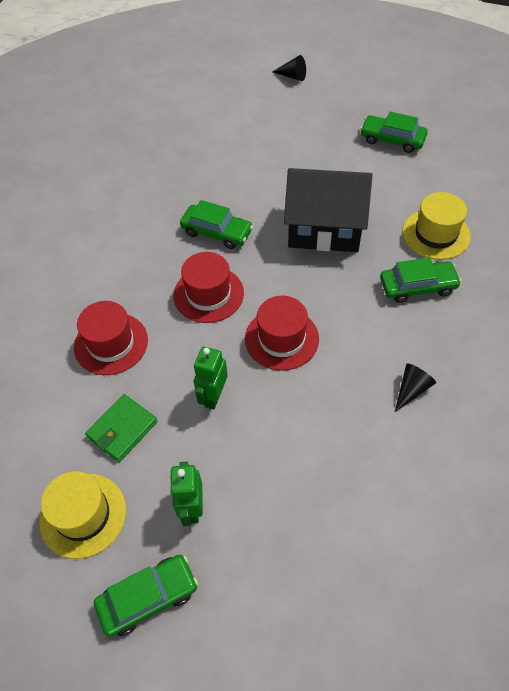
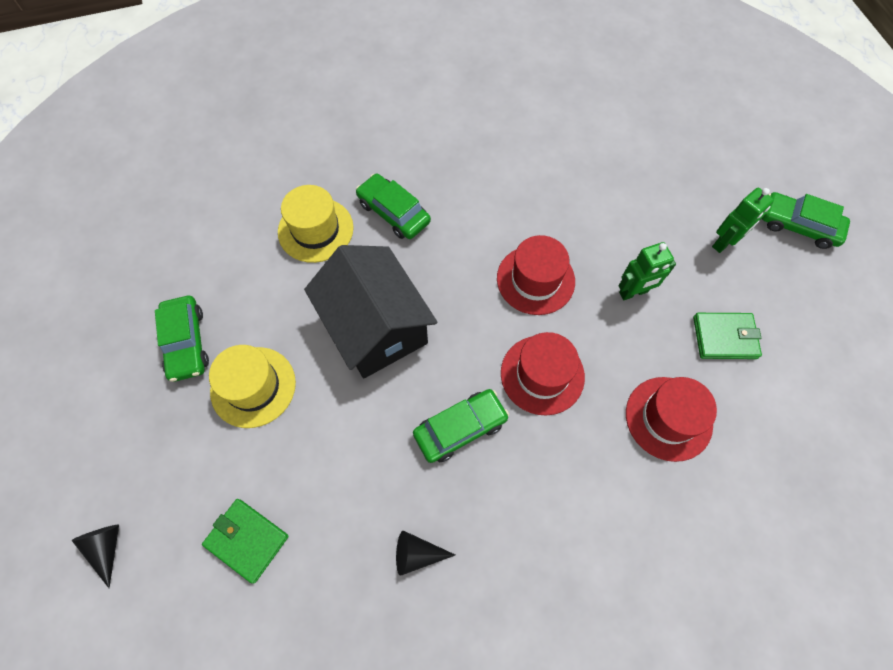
camera: 130 degrees left, 10 degrees up
(83, 515) = (804, 308): yellow hat -> yellow hat (253, 387)
(217, 232) = (460, 428): green car -> green car turned 75 degrees clockwise
(246, 121) = (247, 540): none -> green wallet
(411, 389) = (502, 166): black cone -> black cone (417, 554)

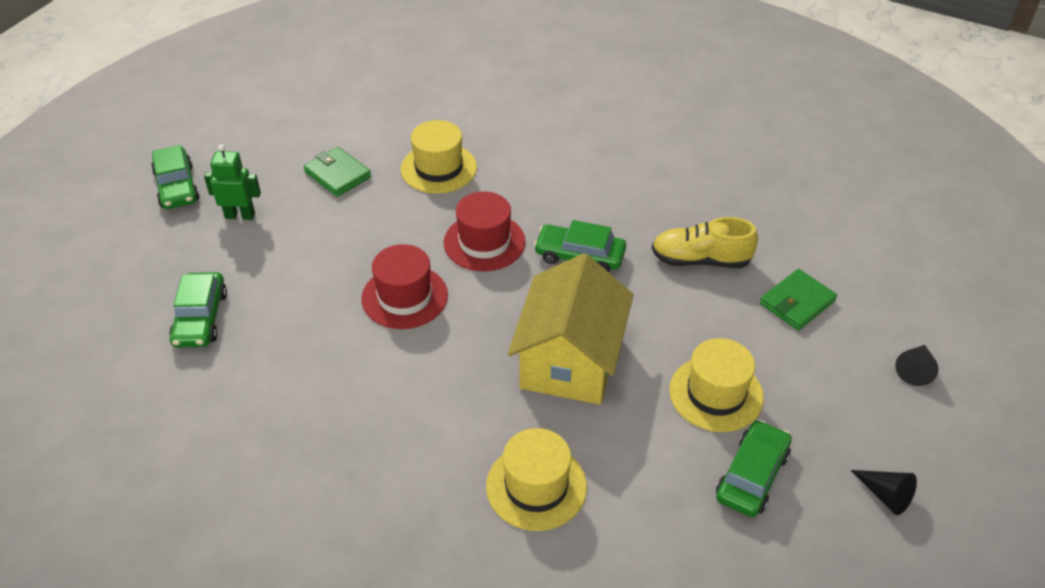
camera: 135 degrees left, 20 degrees down
(247, 540) = (797, 302): green wallet -> green wallet turned 60 degrees clockwise
(362, 516) = (700, 260): none -> yellow shoe
(376, 327) = (570, 360): black house -> yellow house
(393, 212) = (446, 442): green car -> green car (200, 318)
(417, 554) = (681, 220): black cone -> black cone (885, 495)
(633, 292) = (350, 237): green robot -> none
(668, 418) = (438, 168): red hat -> yellow hat

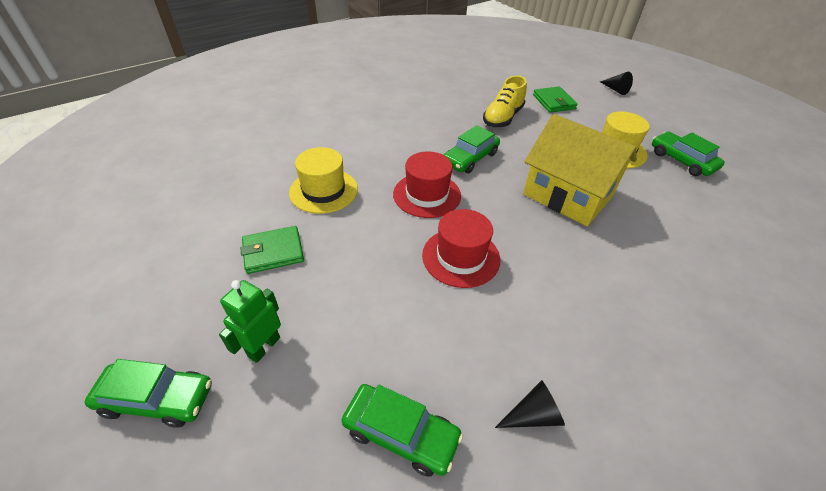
camera: 65 degrees left, 0 degrees up
(536, 486) = (682, 249): yellow hat -> none
(885, 495) = (699, 127): black cone -> black cone (533, 415)

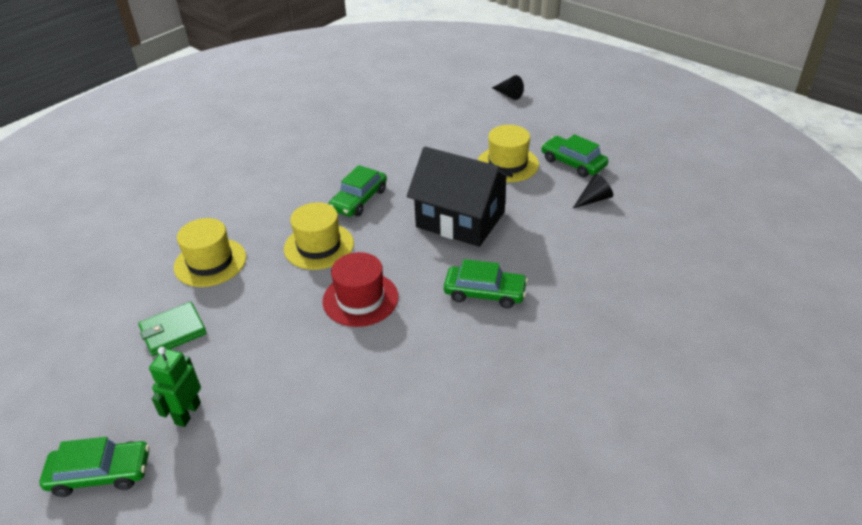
camera: 10 degrees left, 5 degrees down
(401, 433) = (326, 450): green car -> green car (485, 293)
(427, 195) = (319, 246): red hat -> yellow hat
(502, 118) = (389, 149): yellow shoe -> none
(533, 415) = (436, 413): black cone -> black cone (593, 199)
(553, 102) = (443, 121): green wallet -> none
(567, 195) = (460, 219): yellow house -> black house

